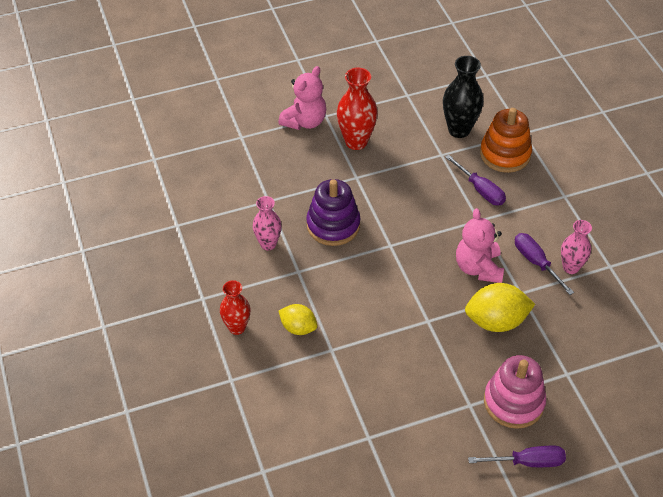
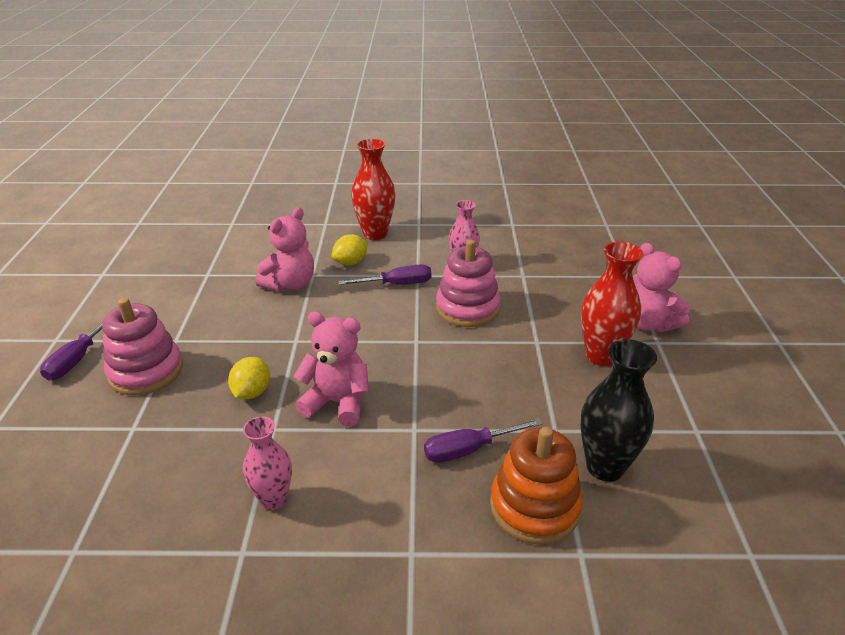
camera: 110 degrees right, 15 degrees down
(237, 327) = (375, 234): red vase -> red vase, size x1.51
(333, 225) = (467, 308): purple stacking toy -> pink stacking toy
(354, 360) = (290, 284): none -> pink teddy bear
(496, 321) = (252, 392): yellow lemon -> yellow lemon, size x0.62
(536, 262) = (308, 463): purple screwdriver -> purple screwdriver (397, 284)

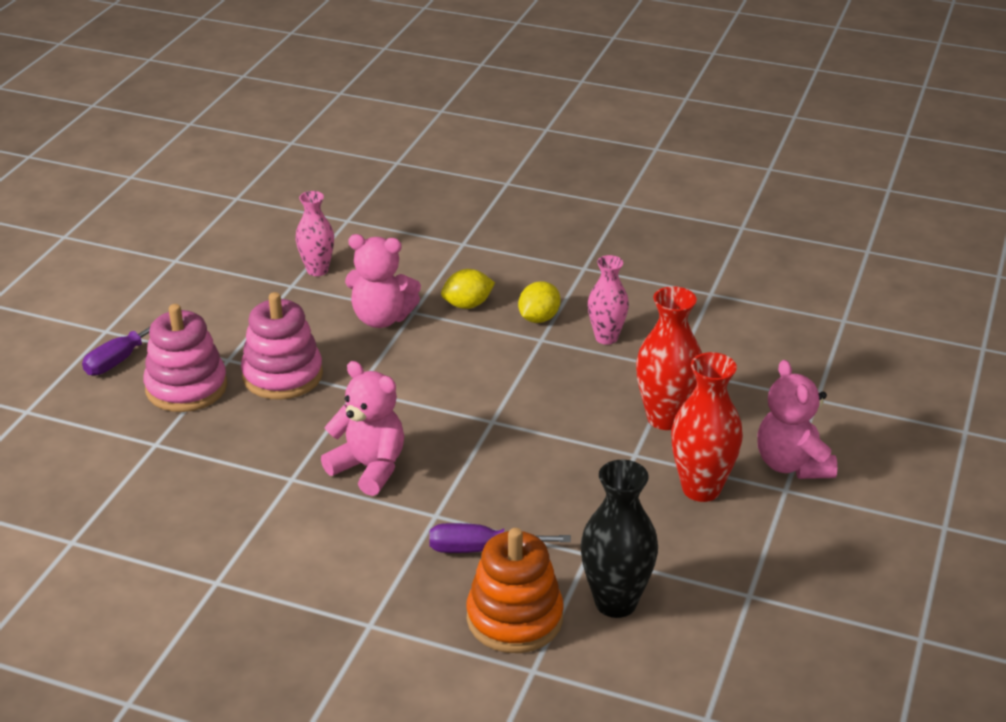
camera: 20 degrees right, 0 degrees up
(252, 392) = (286, 435): yellow lemon -> yellow lemon (539, 318)
(273, 499) = (263, 545): pink vase -> pink vase (317, 270)
(290, 284) = (381, 318): pink teddy bear -> pink teddy bear turned 45 degrees clockwise
(375, 234) = (519, 271): red vase -> red vase (665, 418)
(397, 284) = (509, 346): purple screwdriver -> none
(467, 308) = (577, 395): pink stacking toy -> pink stacking toy (282, 375)

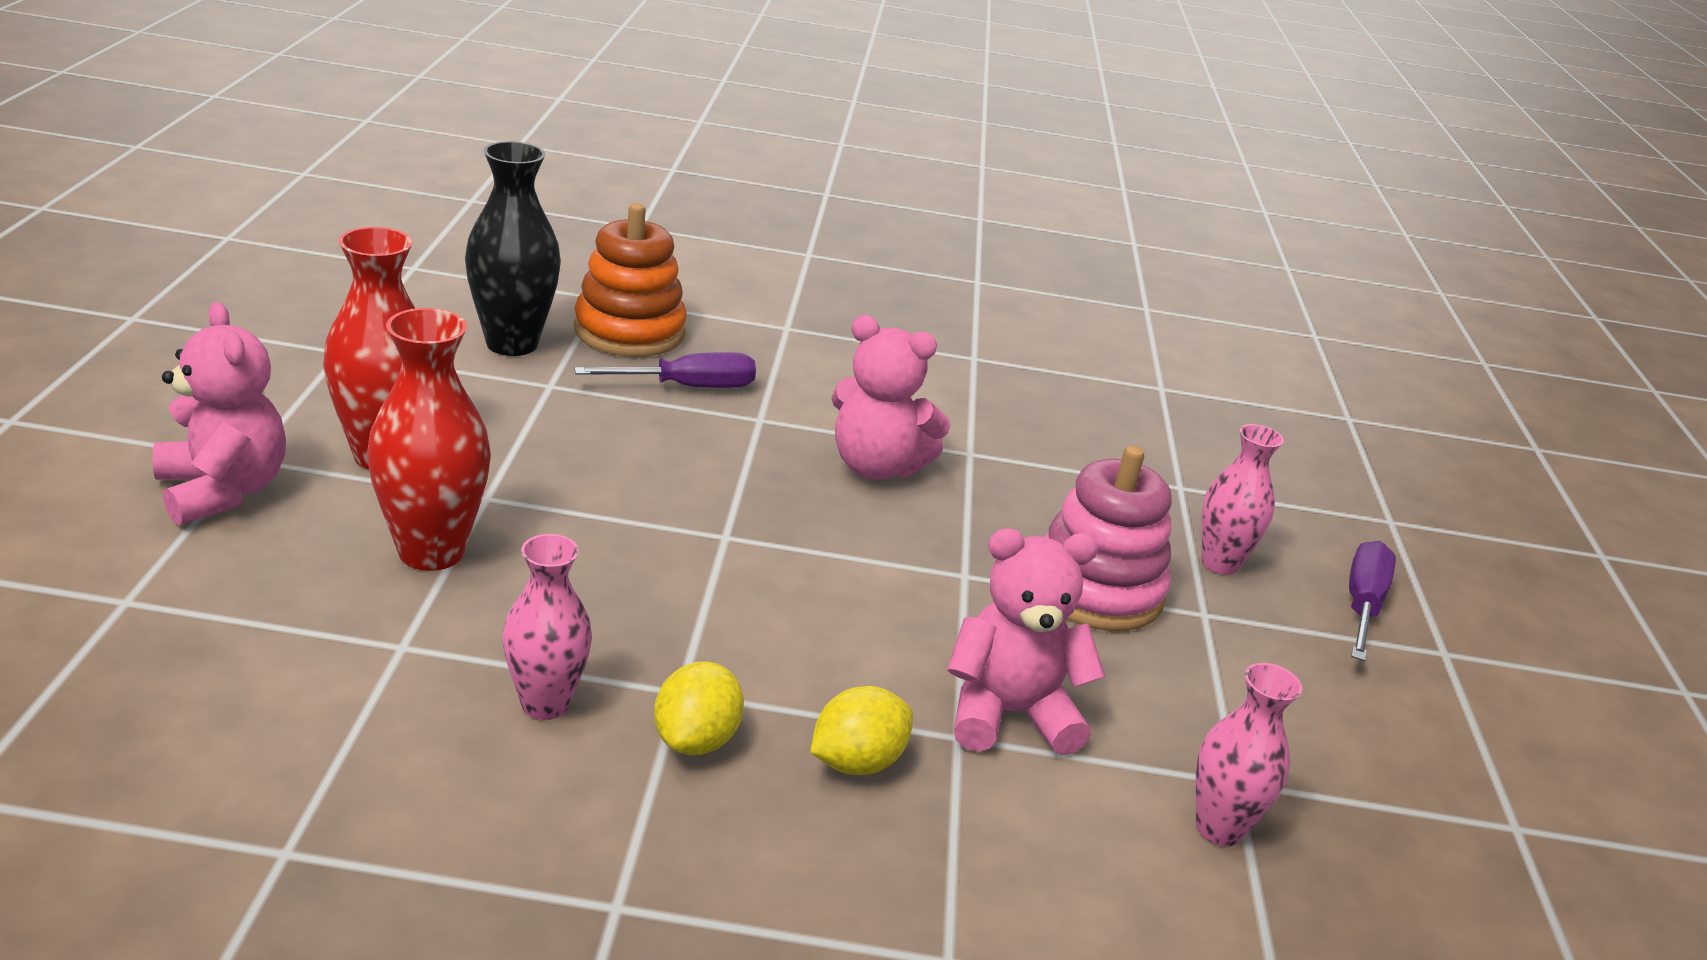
camera: 160 degrees right, 5 degrees down
(186, 387) = (1220, 563): pink stacking toy -> pink vase

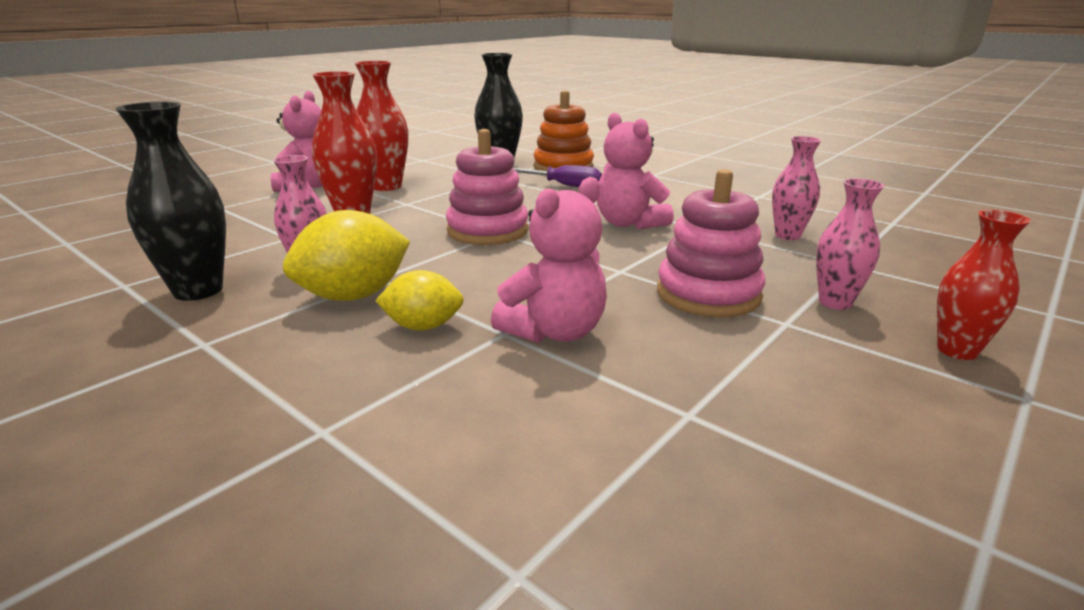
camera: 40 degrees right, 5 degrees down
(442, 815) = (198, 290): none -> black vase
(696, 740) = (354, 296): yellow lemon -> yellow lemon, size x1.62
(705, 537) = (487, 231): none -> pink stacking toy
(1008, 714) = (554, 332): pink teddy bear -> pink teddy bear turned 105 degrees clockwise
(1219, 828) = (633, 435): pink vase -> pink vase (787, 236)
(1362, 605) = (957, 350): purple screwdriver -> red vase

